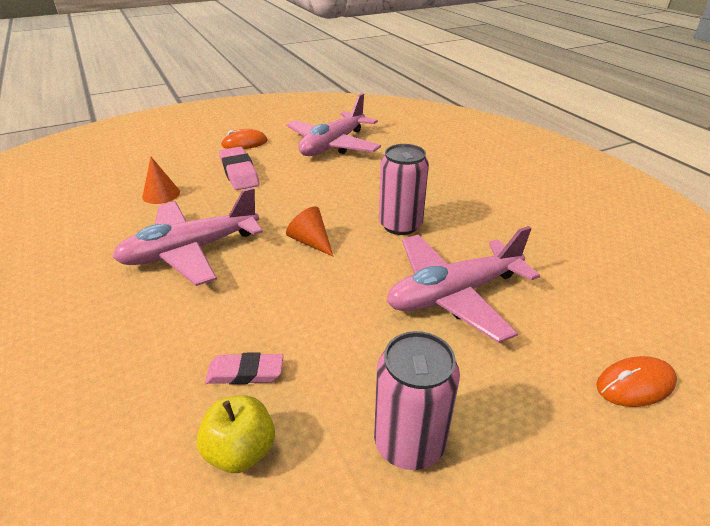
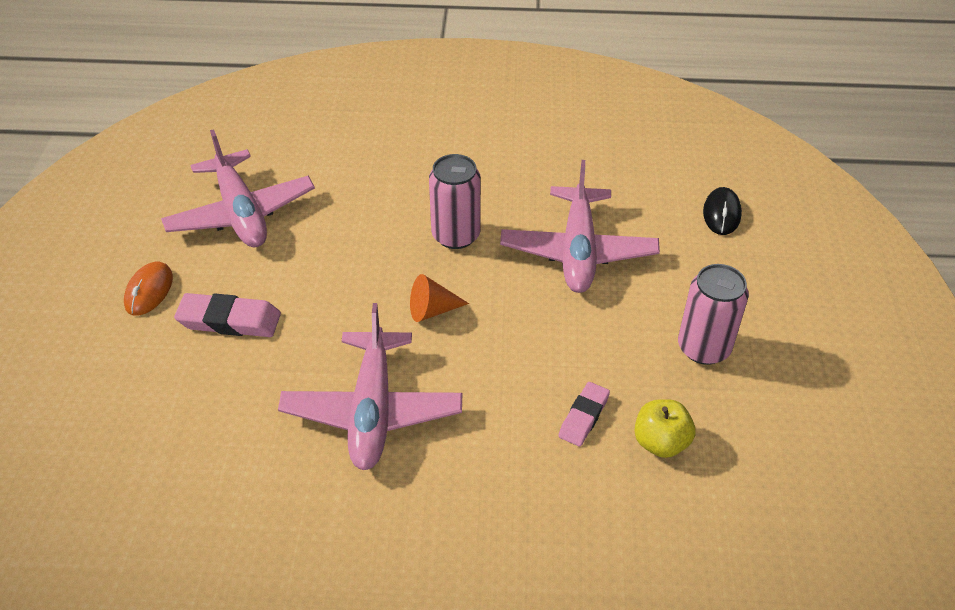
camera: 60 degrees left, 10 degrees up
(161, 194) = (216, 410): orange cone -> none
(635, 384) = (721, 213): orange mouse -> black mouse

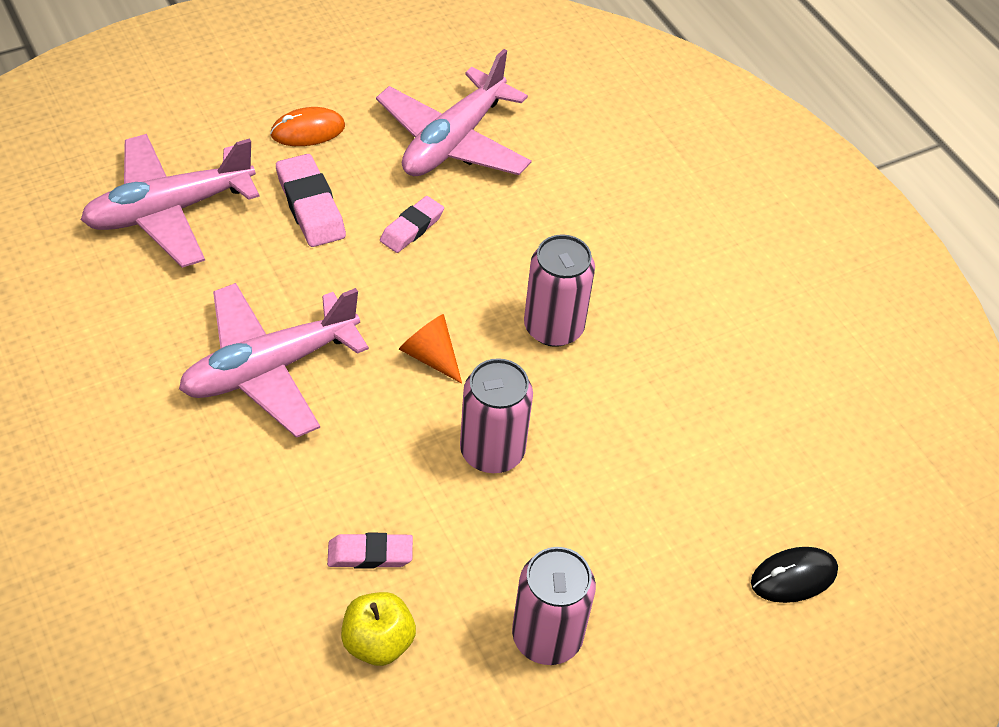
camera: 55 degrees right, 5 degrees up
(304, 271) = (412, 228): none -> pink eraser
(538, 312) = (492, 451): none -> pink can
(578, 251) = (613, 450): pink plane -> pink plane (170, 211)

